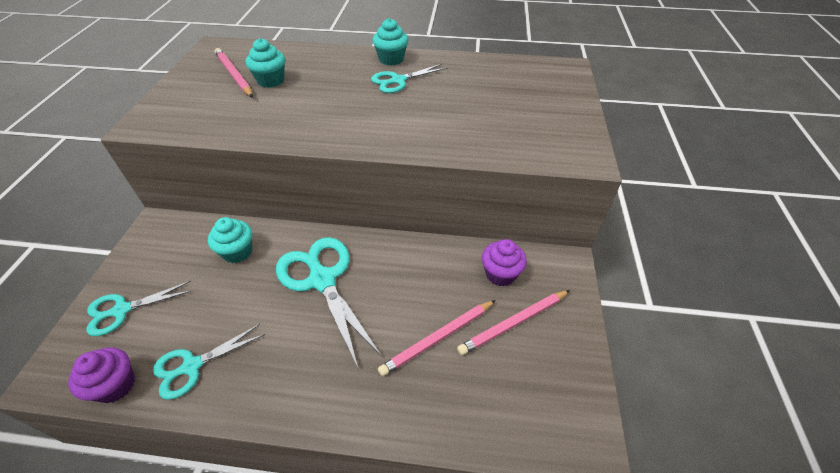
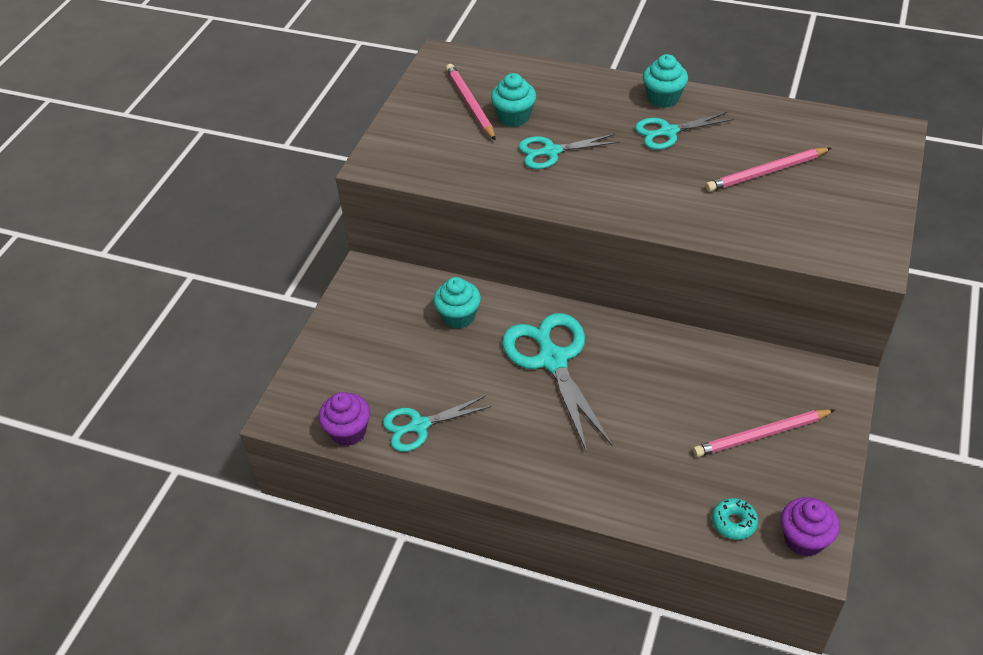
camera: 15 degrees right, 0 degrees up
(122, 310) = (343, 362): turquoise scissors -> turquoise scissors (551, 151)
(438, 338) = (674, 437): pink pencil -> pink pencil (766, 172)
(500, 274) = (758, 381): purple cupcake -> purple cupcake (804, 539)
(508, 421) = (734, 522): none -> turquoise donut

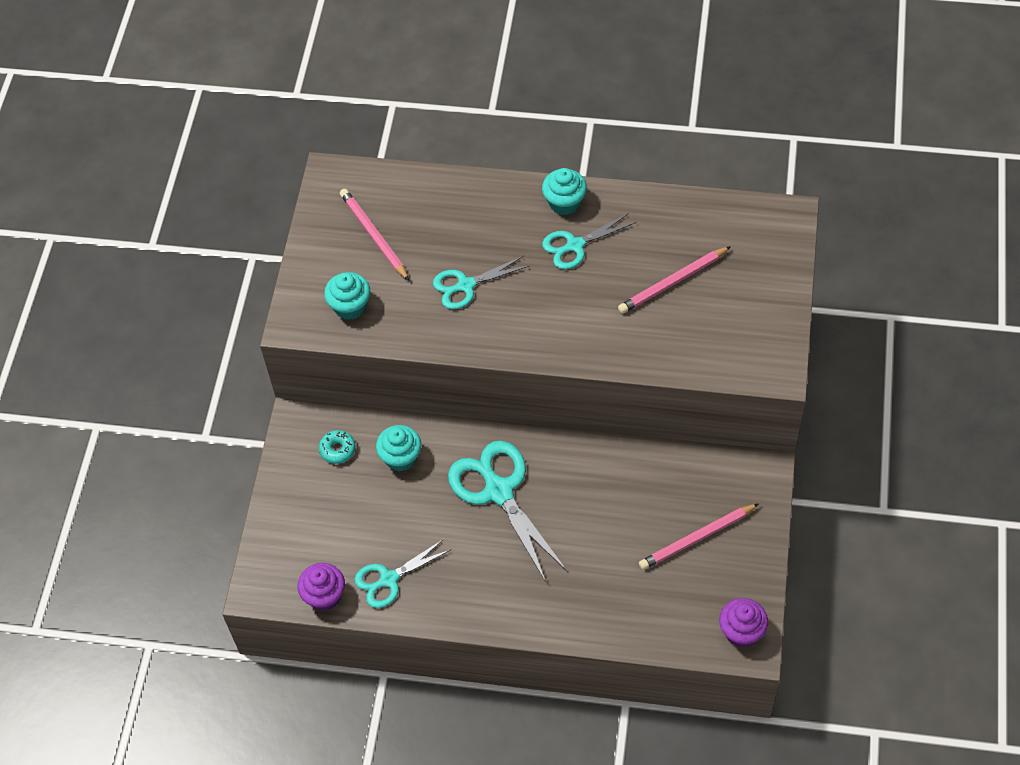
camera: 10 degrees left, 10 degrees up
(514, 117) = (421, 246): turquoise cupcake -> turquoise cupcake (350, 306)
(734, 522) = (681, 626): turquoise donut -> turquoise donut (337, 450)

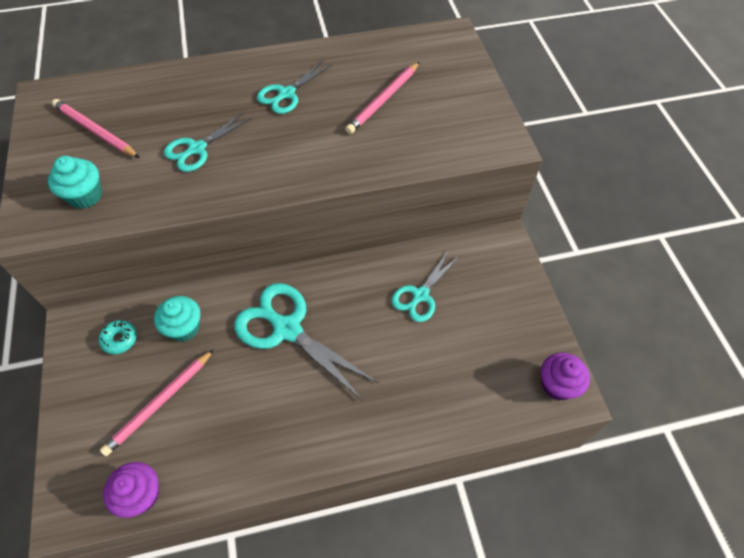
camera: 25 degrees left, 0 degrees up
(389, 579) = (206, 452): turquoise scissors -> turquoise scissors (420, 295)
(564, 203) = (265, 66): turquoise cupcake -> none
(697, 538) = (478, 313): pink pencil -> pink pencil (160, 402)

